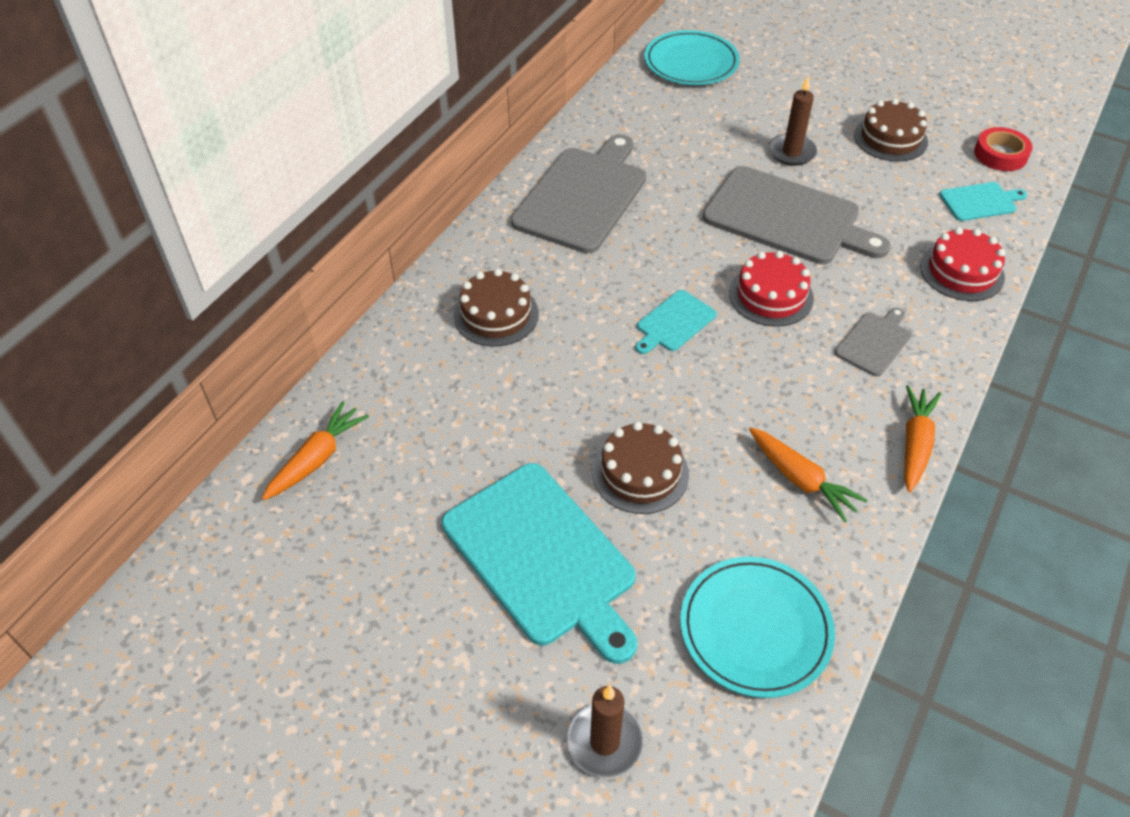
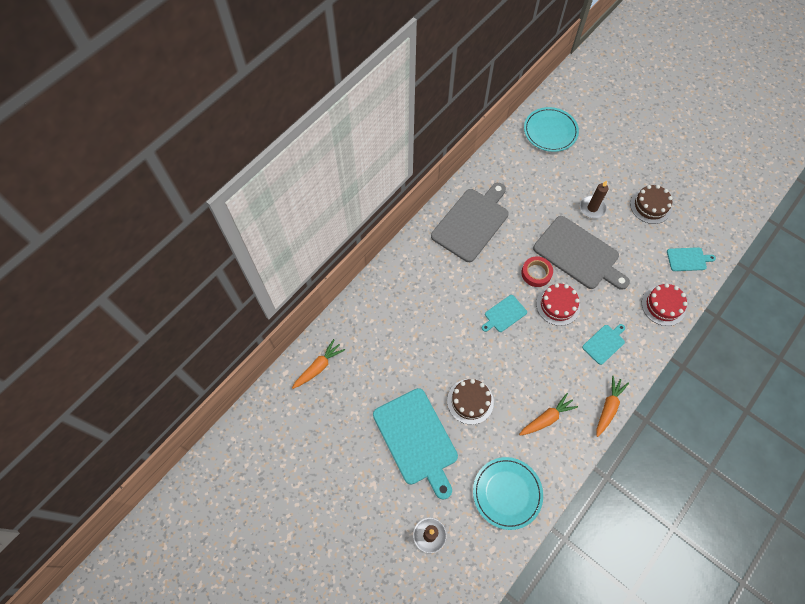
camera: 10 degrees right, 15 degrees up
(496, 314) = (414, 295): brown cake -> none
(800, 480) = (547, 418): orange carrot -> orange carrot turned 90 degrees counterclockwise
(874, 342) = (604, 343): grey cutting board -> turquoise cutting board
(1000, 154) = (710, 227): red tape -> red tape (536, 273)

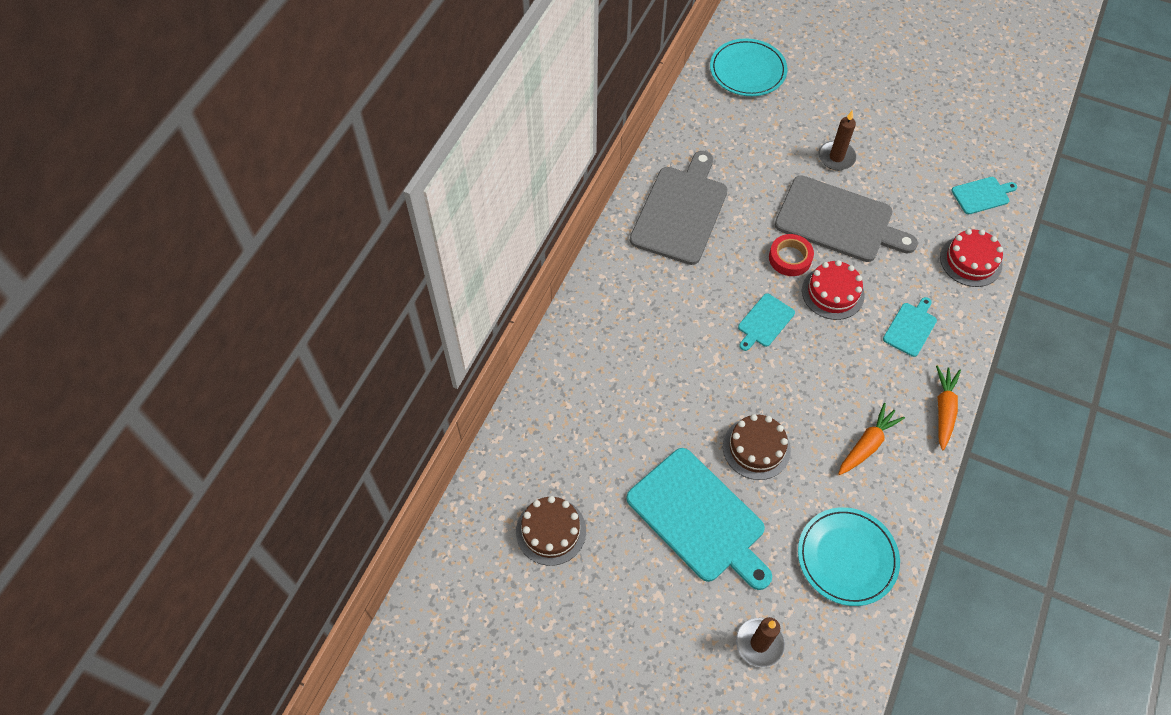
camera: 15 degrees left, 5 degrees down
(319, 367) = (528, 455): orange carrot -> none
(650, 206) = (911, 138): brown cake -> brown cake (551, 531)

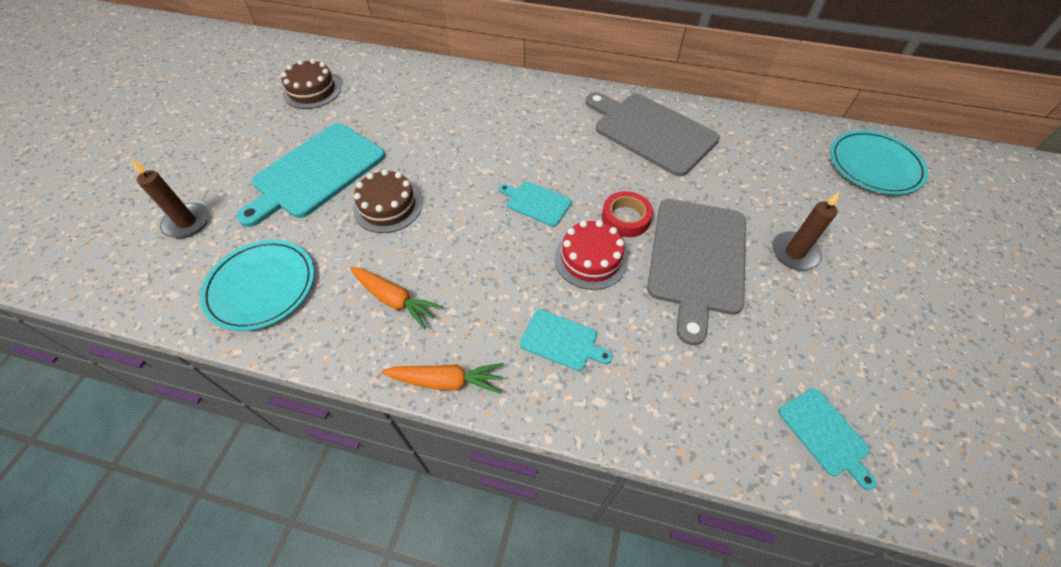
camera: 80 degrees right, 5 degrees down
(681, 211) = (651, 131): grey cutting board -> grey cutting board turned 150 degrees counterclockwise
(970, 261) = (694, 416): red cake -> none

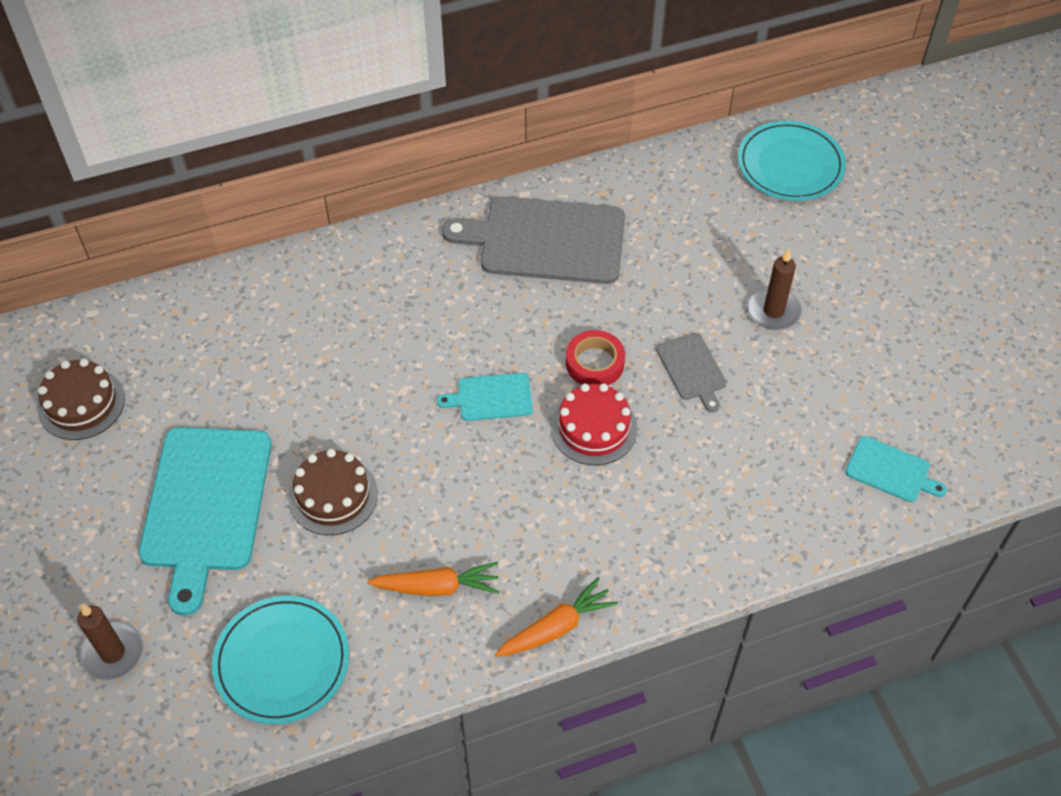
camera: 35 degrees left, 0 degrees up
(561, 341) = (629, 526): turquoise cutting board -> none
(697, 259) = (692, 369): grey cutting board -> grey cutting board, size x0.48

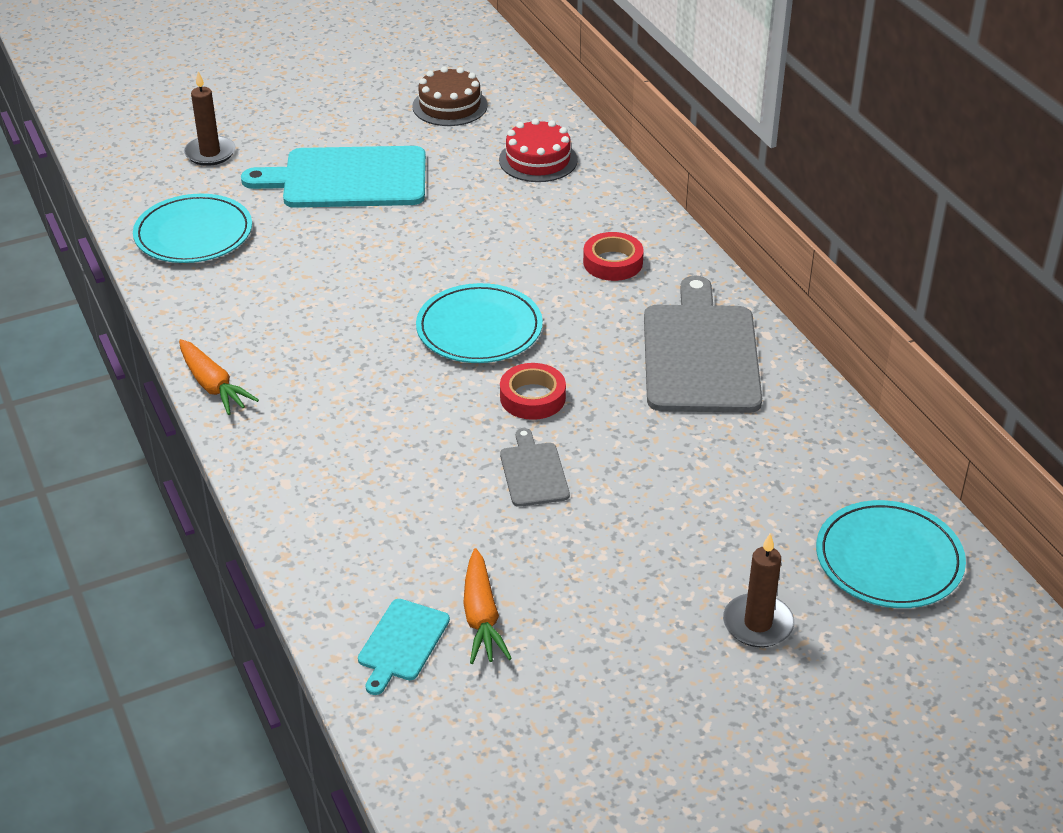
camera: 85 degrees right, 15 degrees down
(333, 495) = (359, 243): brown cake -> none
(404, 287) = (613, 262): none -> red tape
(437, 587) = (261, 311): orange carrot -> orange carrot (481, 617)
(491, 397) = (479, 329): turquoise cutting board -> turquoise plate
(594, 428) = (446, 400): red cake -> red cake (538, 160)
(692, 369) = (533, 472): grey cutting board -> grey cutting board turned 105 degrees clockwise
(773, 311) = (632, 541): brown candle -> brown candle (758, 624)

